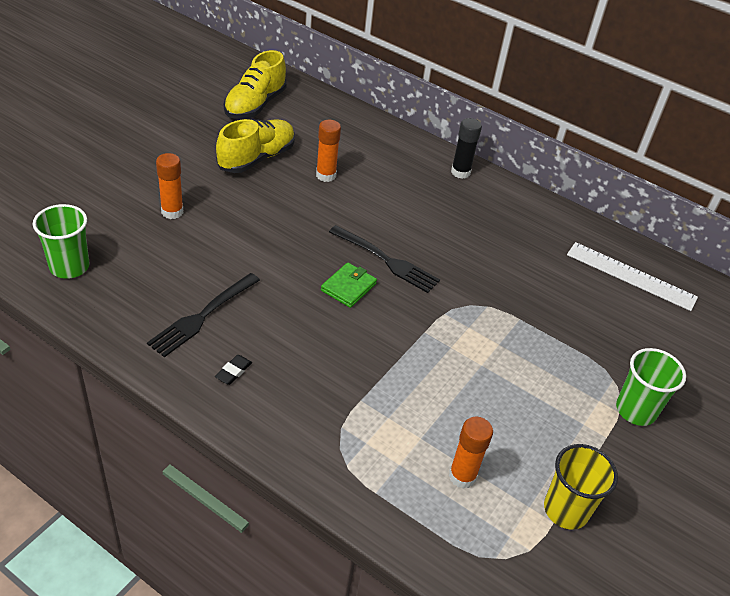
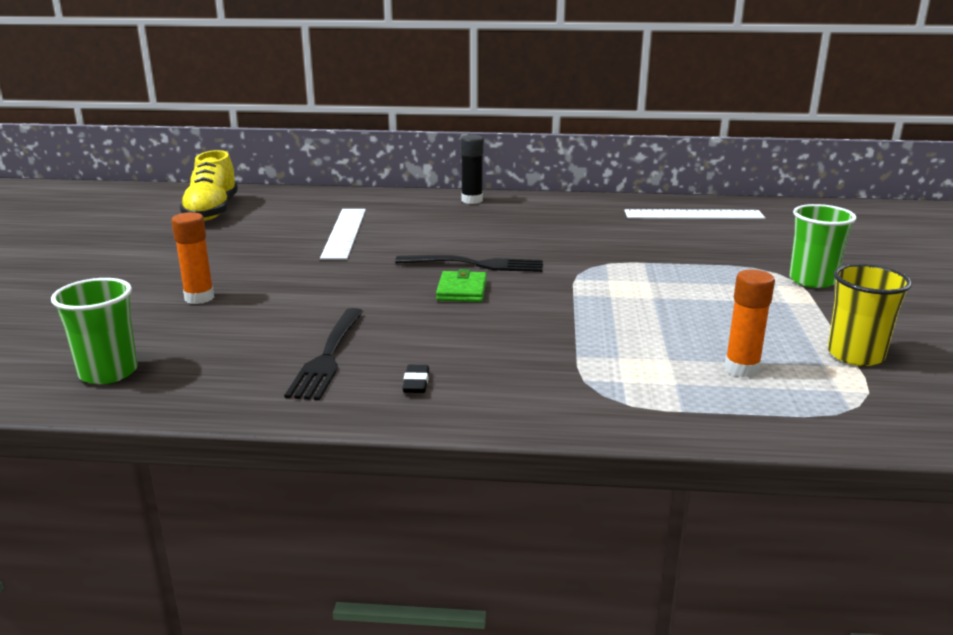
camera: 25 degrees left, 20 degrees down
(256, 158) = (255, 241): yellow shoe -> none
(326, 175) = (344, 233): orange glue stick -> white ruler

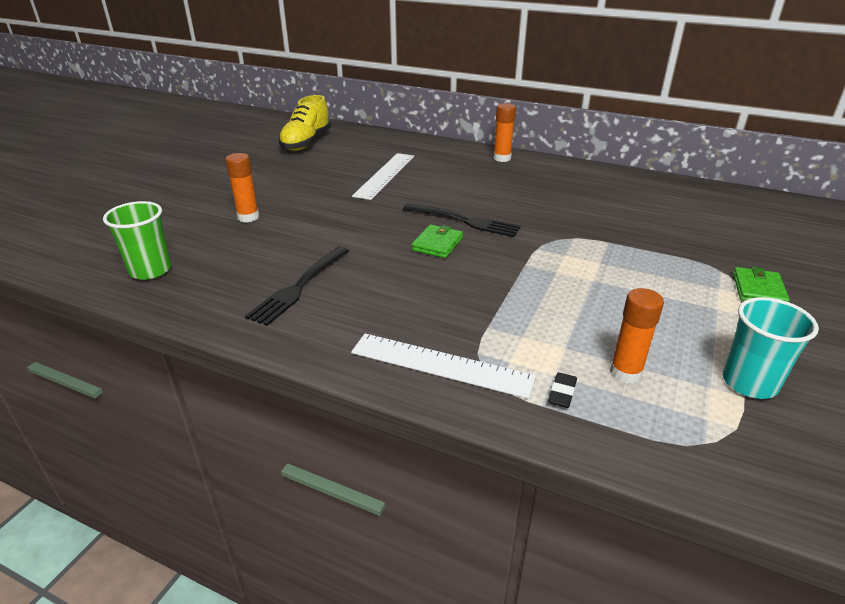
camera: 20 degrees right, 10 degrees up
(416, 383) = (345, 325): black eraser -> black eraser (562, 393)
(472, 200) = (502, 158): black glue stick -> orange glue stick
(693, 215) = (686, 200): white ruler -> white ruler (441, 364)
(812, 280) = (758, 289): green cup -> green wallet
(855, 355) = (749, 383): yellow cup -> turquoise cup

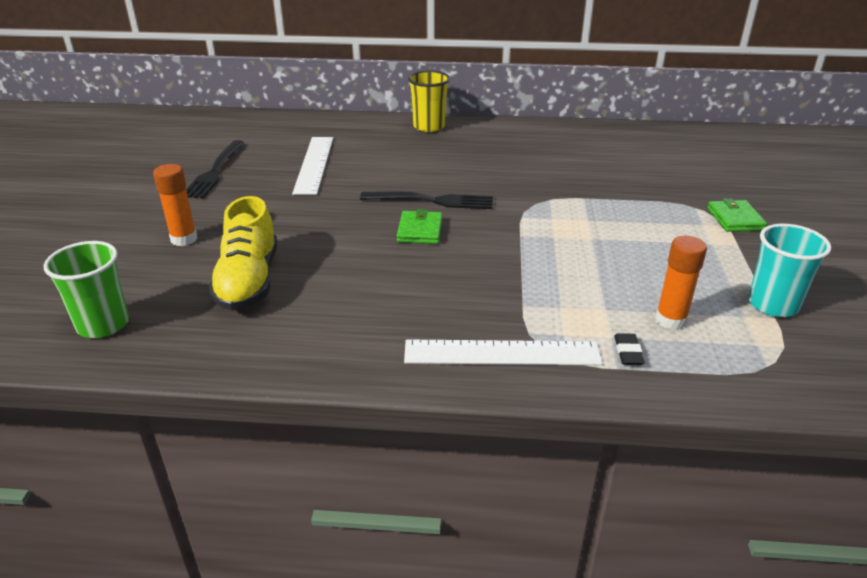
camera: 20 degrees left, 0 degrees up
(299, 287) = (300, 306): black fork -> black fork (215, 171)
(306, 143) = (195, 139): yellow shoe -> yellow shoe (249, 281)
(502, 158) = (429, 126): orange glue stick -> yellow cup

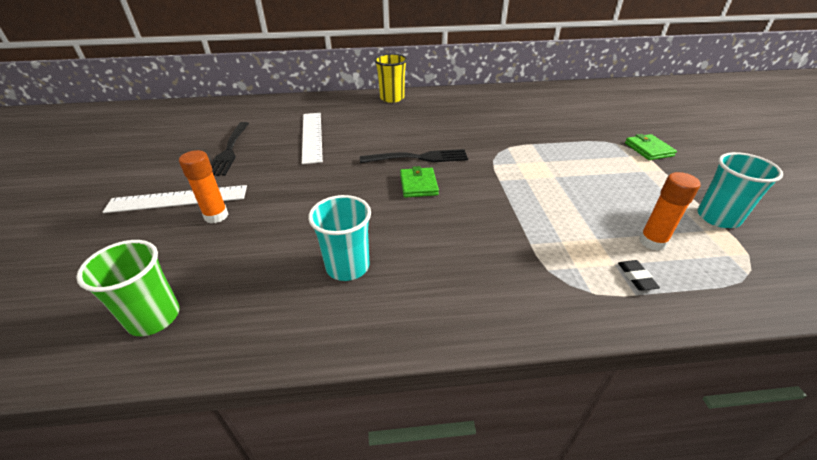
camera: 10 degrees left, 5 degrees up
(249, 281) = (286, 251): yellow shoe -> none
(308, 303) = (347, 266): none -> turquoise cup
(501, 353) = (535, 293): white ruler -> white ruler (178, 199)

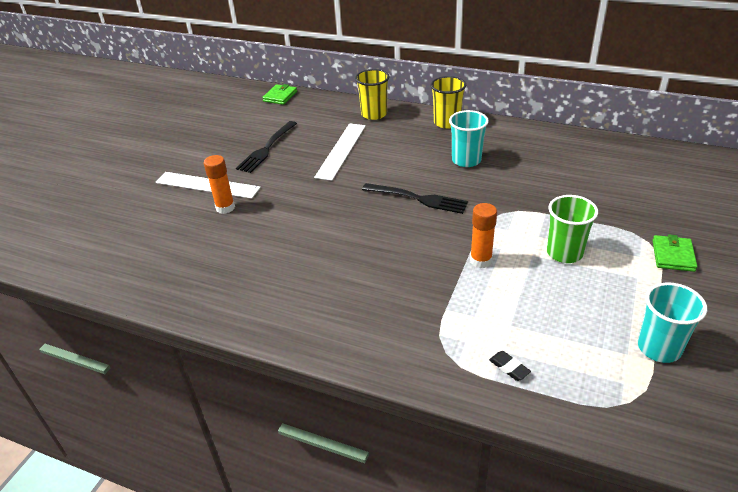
camera: 30 degrees right, 0 degrees up
(154, 317) = (152, 271): green cup -> green cup (564, 253)
(321, 103) = (374, 114): none -> yellow cup
(347, 266) = (289, 278): turquoise cup -> turquoise cup (466, 160)
(418, 185) = (396, 226): green wallet -> green wallet (280, 96)
(636, 277) = (509, 367): black eraser -> black eraser turned 60 degrees counterclockwise
(652, 242) = (559, 345): orange glue stick -> orange glue stick (480, 261)

